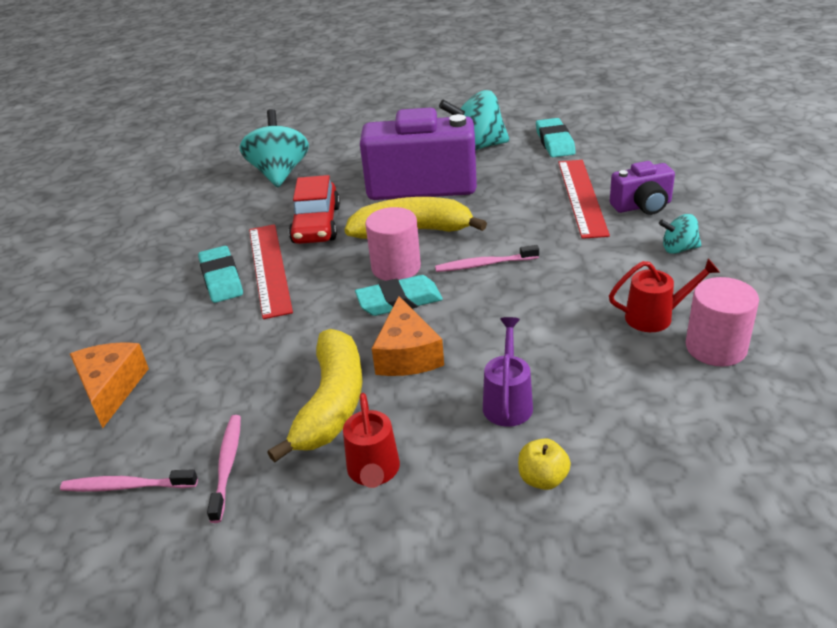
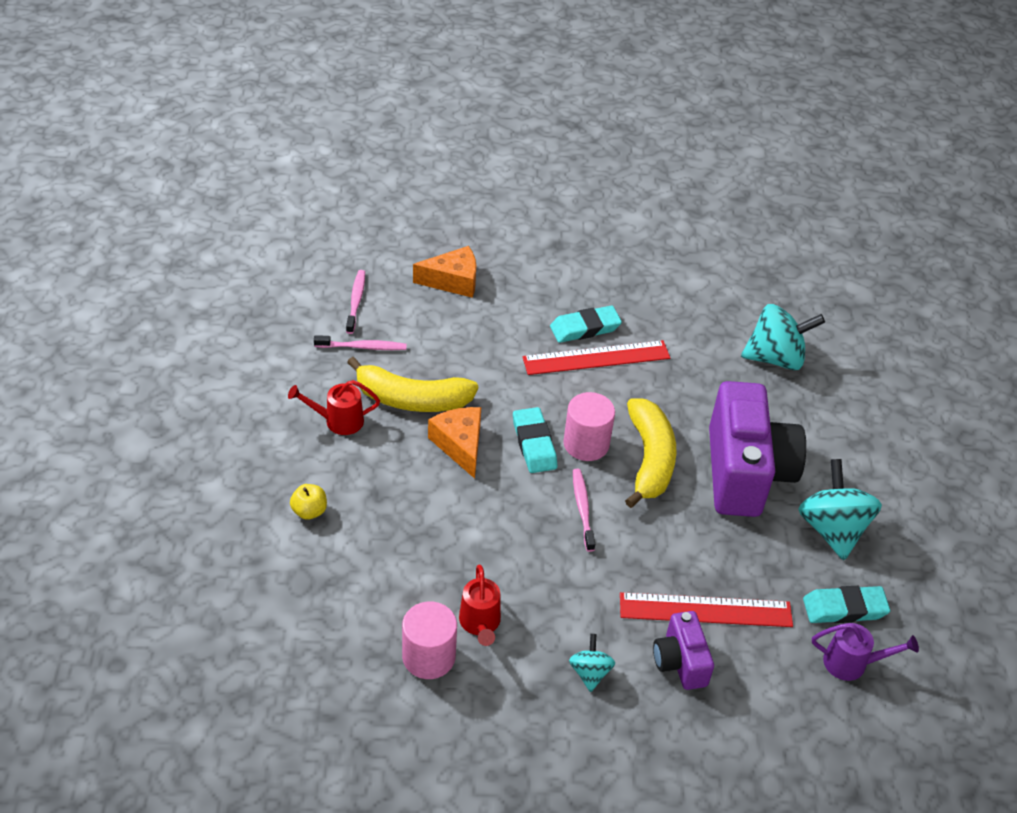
camera: 85 degrees right, 10 degrees up
(316, 224) = (668, 388): red car -> none
(407, 354) = (460, 445): orange cheese -> orange cheese turned 75 degrees clockwise
(508, 401) = (391, 502): purple watering can -> purple watering can (852, 663)

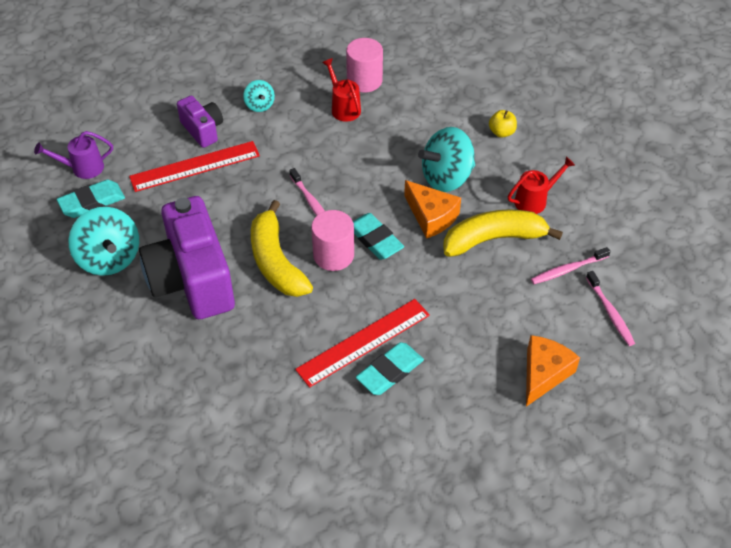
camera: 160 degrees right, 5 degrees up
(453, 281) = (543, 374): orange cheese -> orange cheese turned 150 degrees clockwise
(775, 358) = (191, 414): turquoise spinning top -> turquoise spinning top (446, 177)

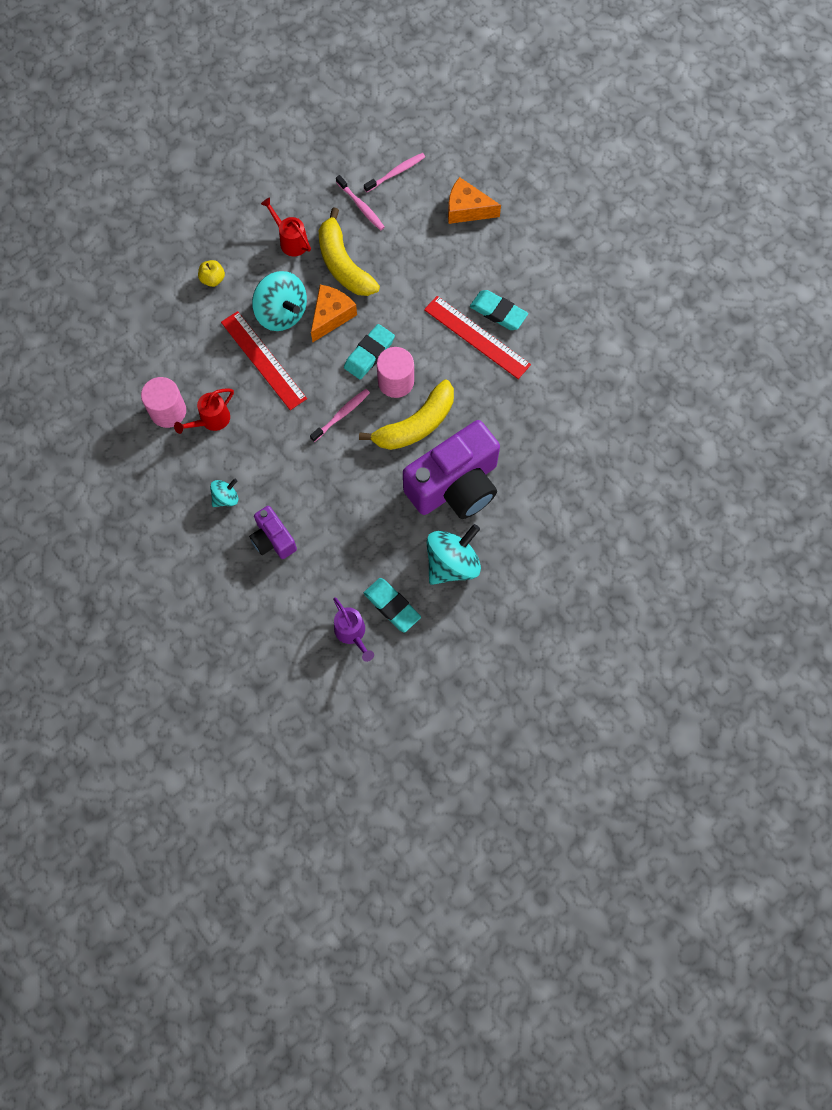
camera: 105 degrees left, 20 degrees up
(195, 166) = (322, 530): red ruler -> red ruler (263, 360)
(203, 130) = (273, 539): purple camera -> purple camera turned 75 degrees counterclockwise

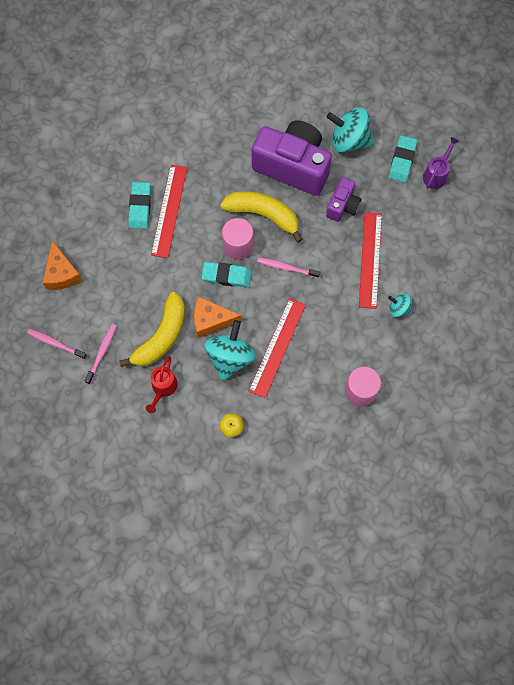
camera: 120 degrees left, 0 degrees up
(211, 420) = (348, 355): red watering can -> none
(273, 539) = (407, 260): purple camera -> purple camera (343, 206)
(297, 501) = (370, 260): none -> red ruler

